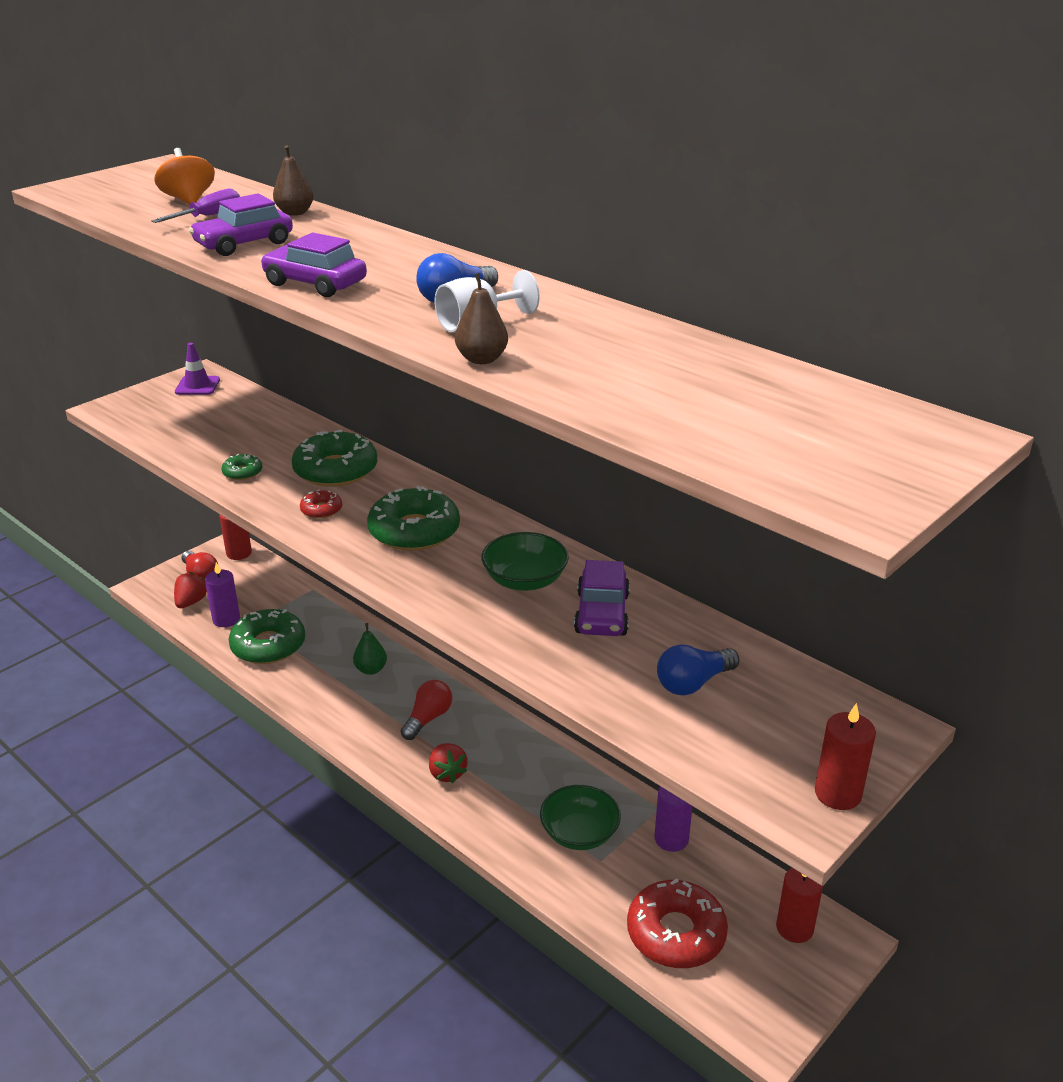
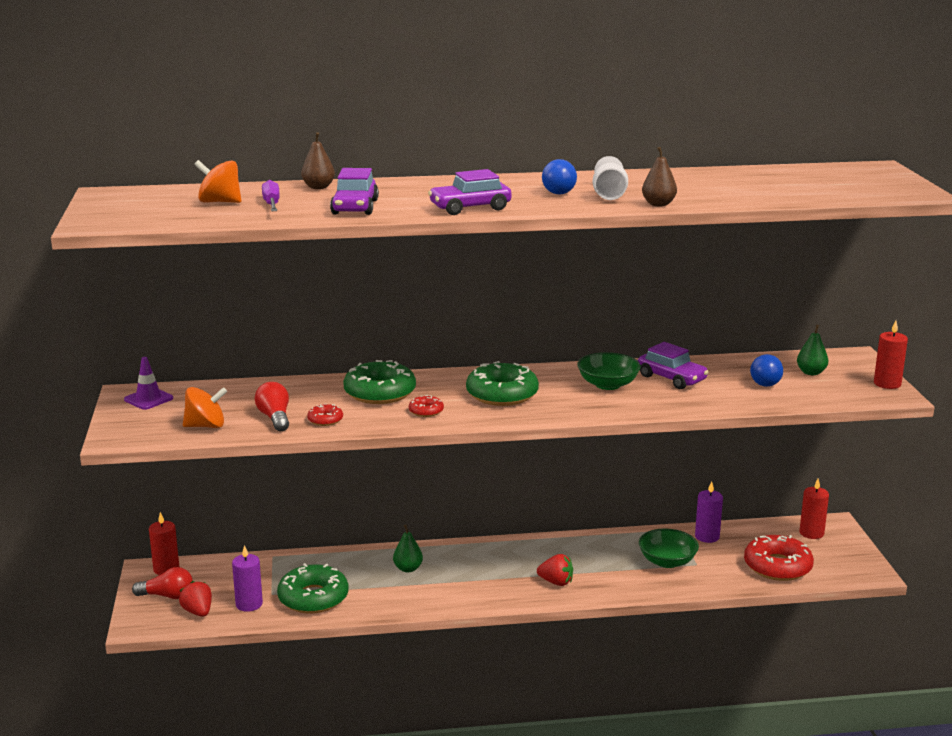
camera: 50 degrees left, 10 degrees down
(170, 430) = (206, 426): none -> orange spinning top
(242, 472) = (325, 420): green donut -> red donut
(428, 718) = (493, 568): red light bulb -> red light bulb (275, 418)
(775, 711) = (811, 372): none -> green pear

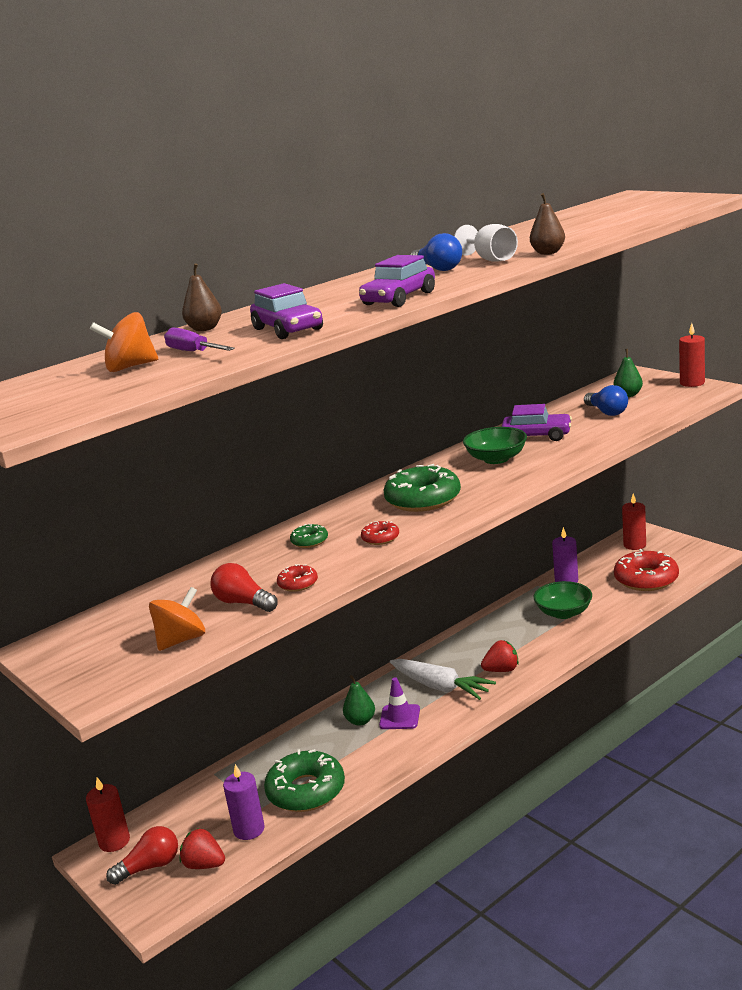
camera: 30 degrees left, 0 degrees up
(148, 399) = (71, 643): purple traffic cone -> purple traffic cone (399, 717)
(380, 393) = (309, 541): green donut -> green donut, size x0.47
(494, 572) = (440, 687): none -> white carrot

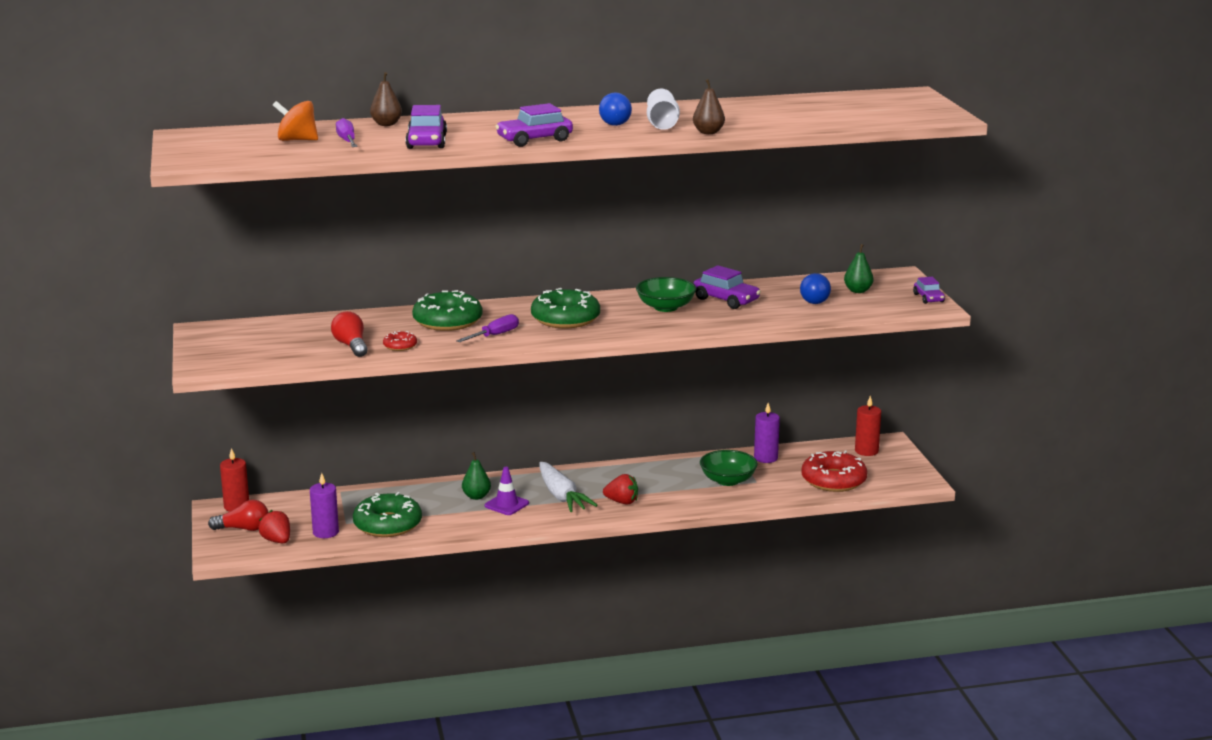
camera: 25 degrees right, 0 degrees up
(181, 640) = (286, 355): orange spinning top -> none
(309, 541) = (447, 321): green donut -> green donut, size x2.12
(380, 538) = (495, 335): red donut -> purple screwdriver
(692, 383) = (928, 298): red candle -> purple car

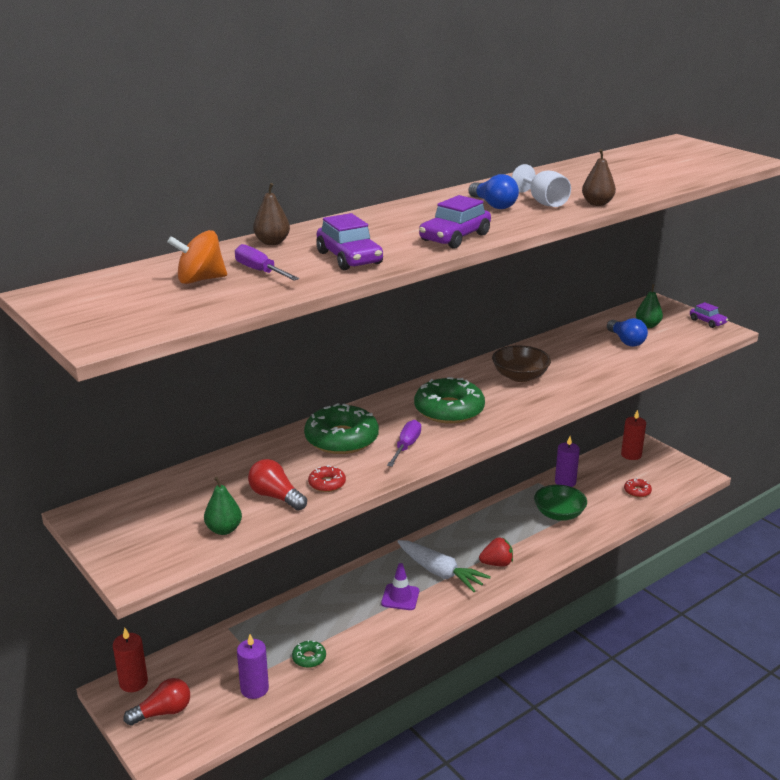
camera: 25 degrees left, 5 degrees up
(277, 541) = (211, 717): red strawberry -> none
(387, 524) = (309, 658): green donut -> green donut, size x0.47
(476, 496) = (365, 595): green pear -> green pear (224, 529)
(665, 307) = (520, 376): green bowl -> brown bowl
(726, 300) = (559, 357): purple car -> none
(833, 480) = (637, 491): red donut -> red donut, size x0.47

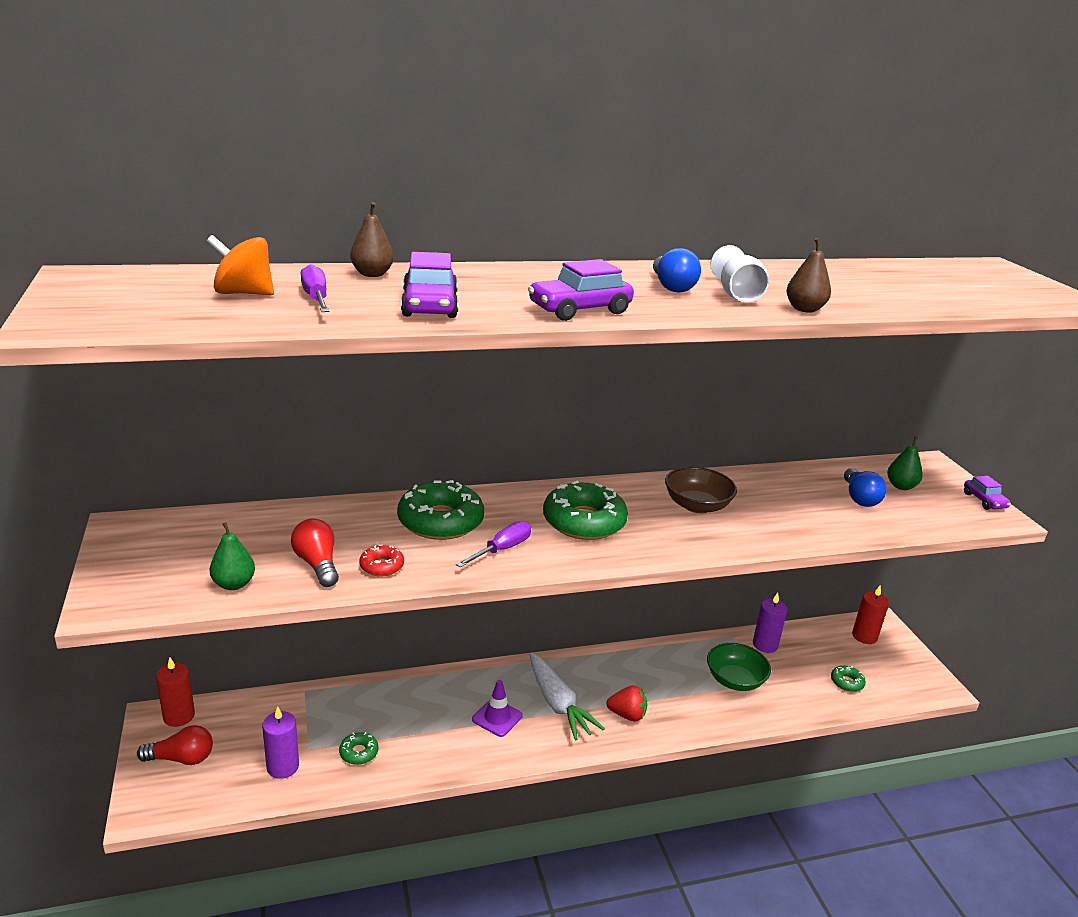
camera: 20 degrees right, 0 degrees up
(637, 491) = (847, 682): red donut -> green donut

